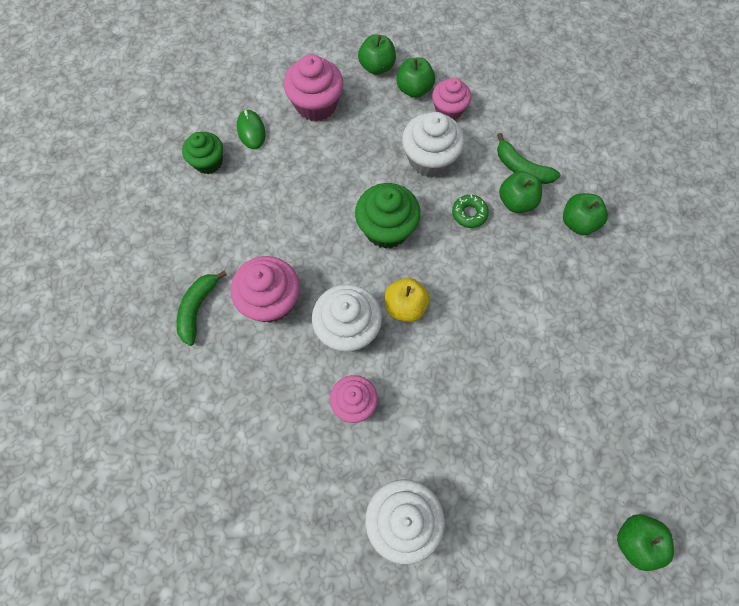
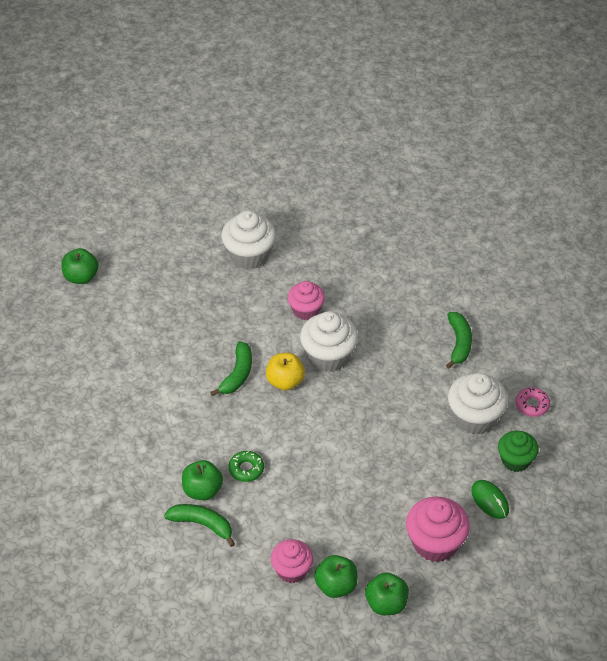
camera: 165 degrees right, 20 degrees down
(161, 215) = (532, 405): none -> pink donut
(271, 301) = (401, 361): pink cupcake -> none
(386, 229) = (321, 439): green cupcake -> none
(429, 159) = (298, 512): white cupcake -> white cupcake (475, 417)
(456, 329) = (237, 374): none -> green banana
(578, 222) = (139, 484): green apple -> none

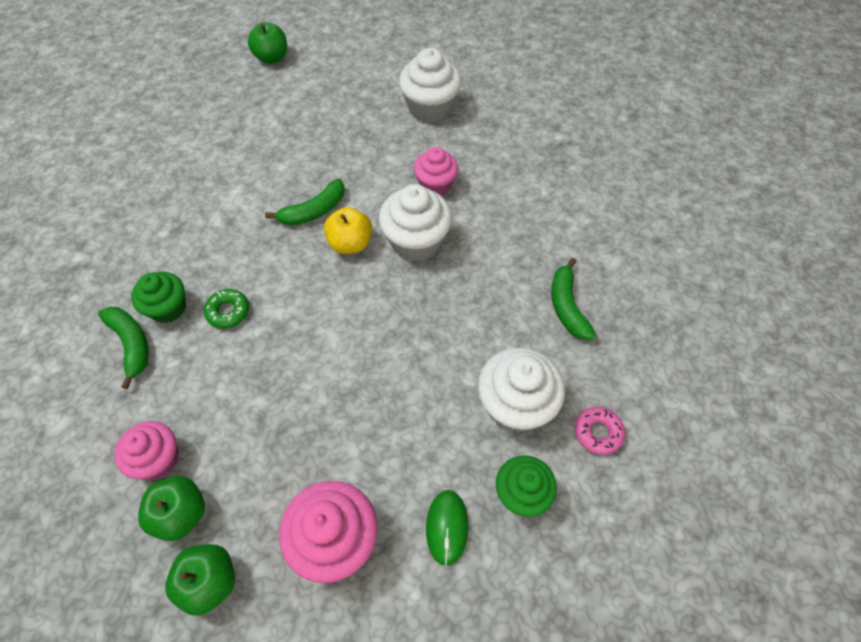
camera: 35 degrees right, 10 degrees up
(202, 490) = (168, 308): green apple -> green cupcake
(459, 343) = (567, 306): green banana -> green banana turned 135 degrees clockwise

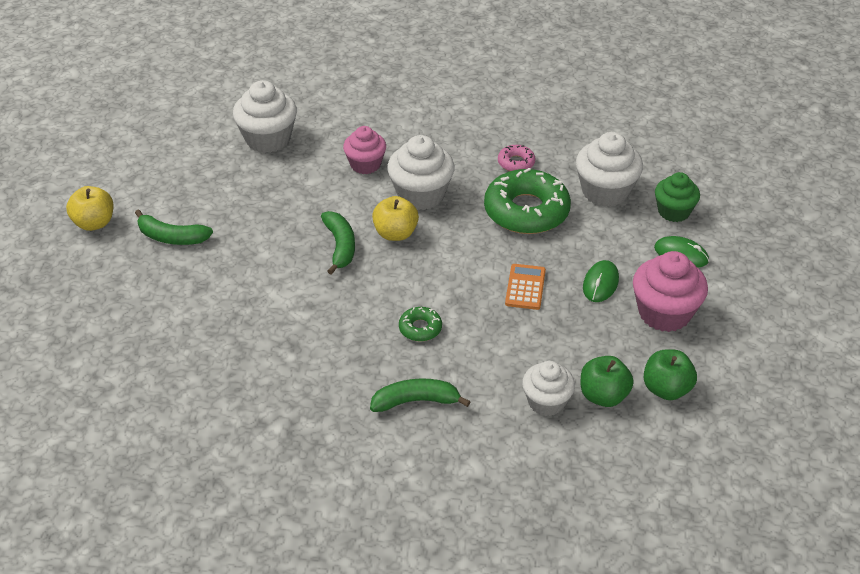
camera: 65 degrees left, 15 degrees down
(158, 459) = (546, 402): pink cupcake -> white cupcake
(168, 308) = (389, 368): green cupcake -> none
(272, 58) = (94, 223): green apple -> yellow apple
(320, 380) = (525, 287): none -> orange calculator
(357, 452) = (600, 283): none -> green mouse
(439, 339) = (526, 211): none -> green donut
(567, 306) = (537, 137): green banana -> green banana (171, 237)
(598, 432) = (647, 161): pink donut -> pink donut (516, 163)

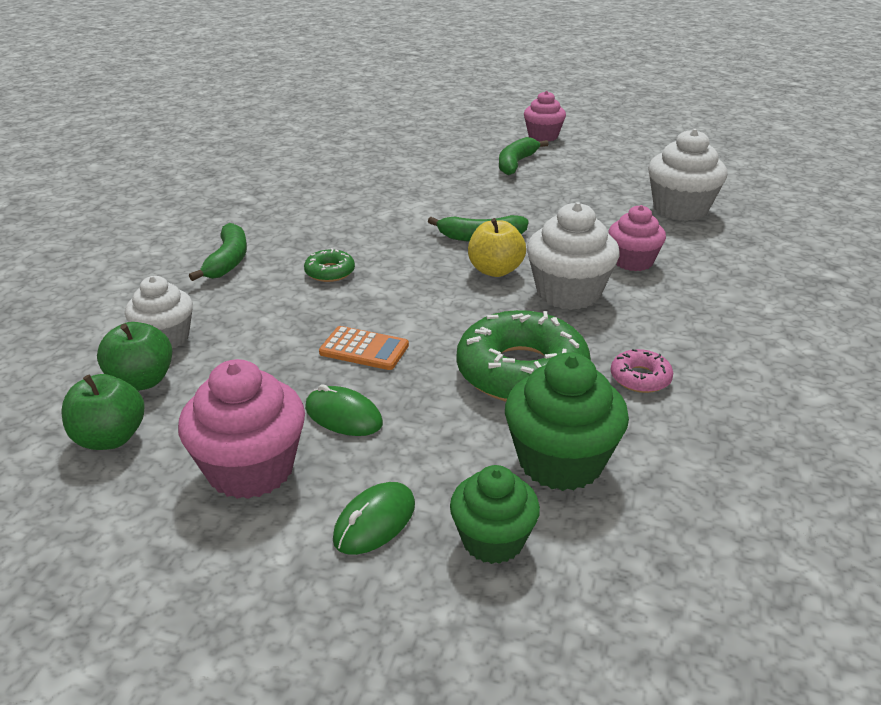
camera: 100 degrees right, 10 degrees down
(94, 223) = (543, 136): yellow apple -> pink cupcake
(605, 191) = (560, 461): white cupcake -> green cupcake

